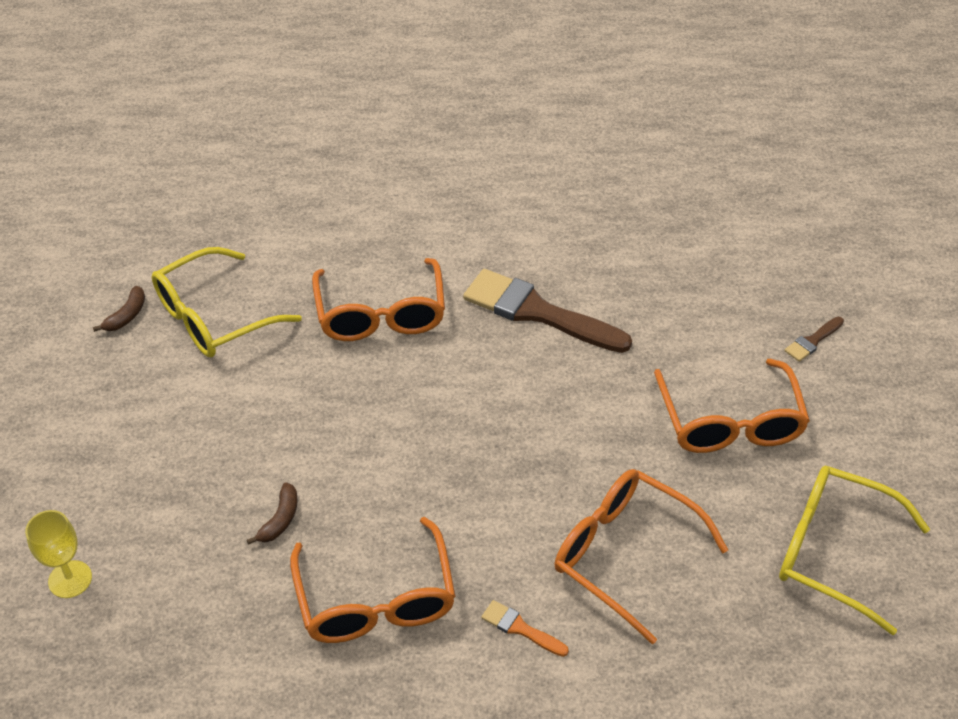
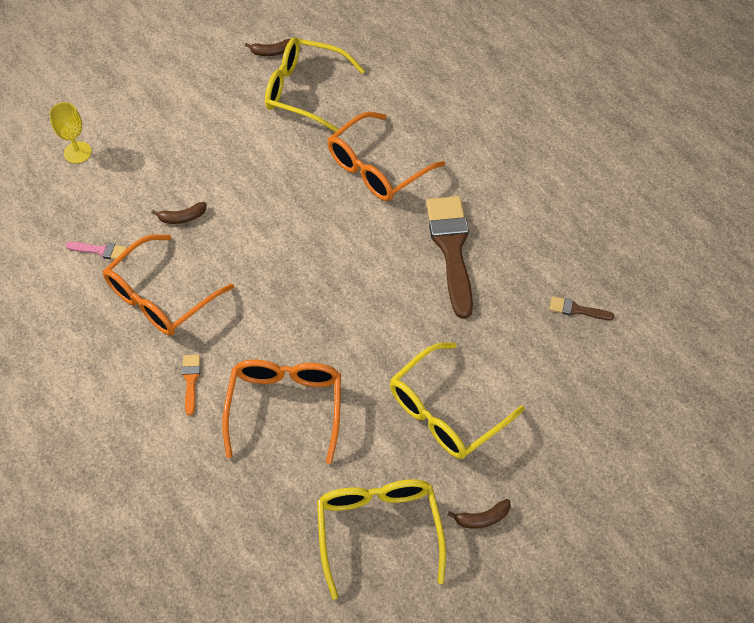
camera: 55 degrees right, 10 degrees up
(249, 630) = (100, 250): none -> pink brush
(729, 421) = (446, 411): orange glasses -> yellow glasses
(812, 341) = (569, 427): brown brush -> brown brush (577, 309)
(871, 459) = (482, 518): none -> brown banana

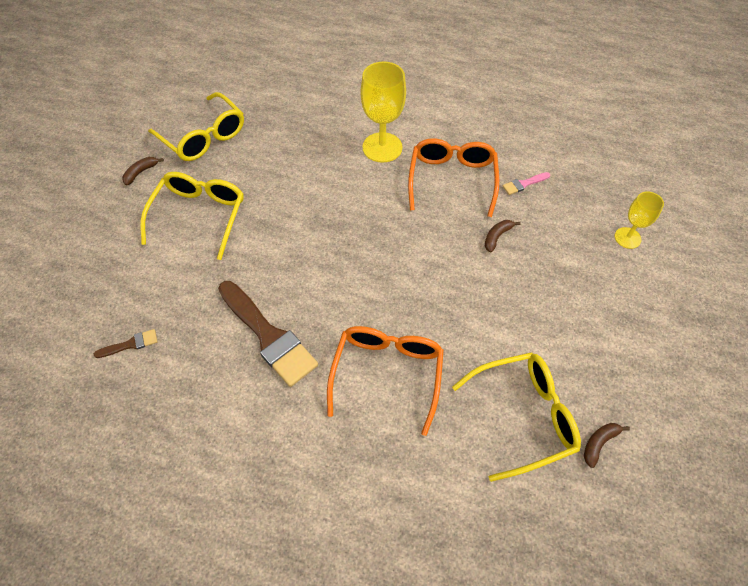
camera: 145 degrees right, 0 degrees up
(191, 380) = (382, 147): orange brush -> yellow goblet
(285, 408) = (310, 164): orange glasses -> none

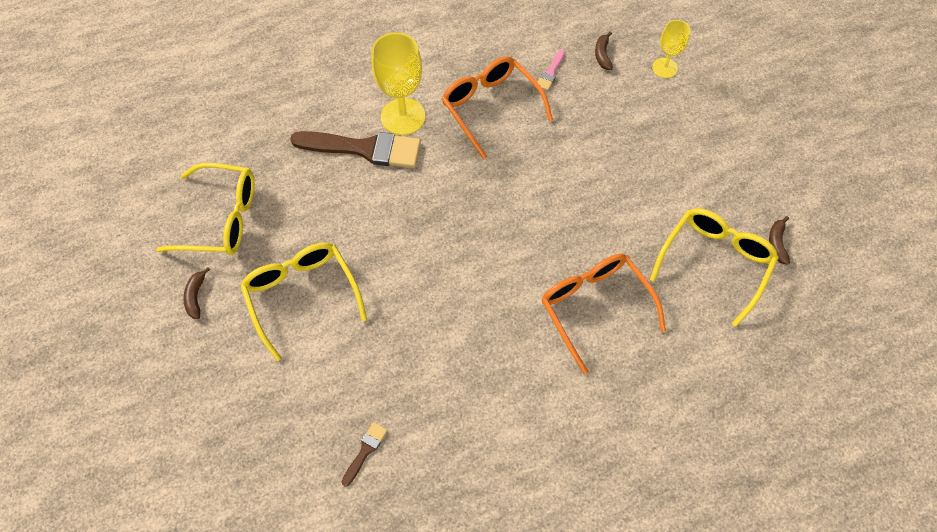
camera: 40 degrees left, 5 degrees up
(268, 336) = (475, 351): brown brush -> brown brush (364, 149)
(497, 237) = (571, 134): brown banana -> brown banana (602, 55)

